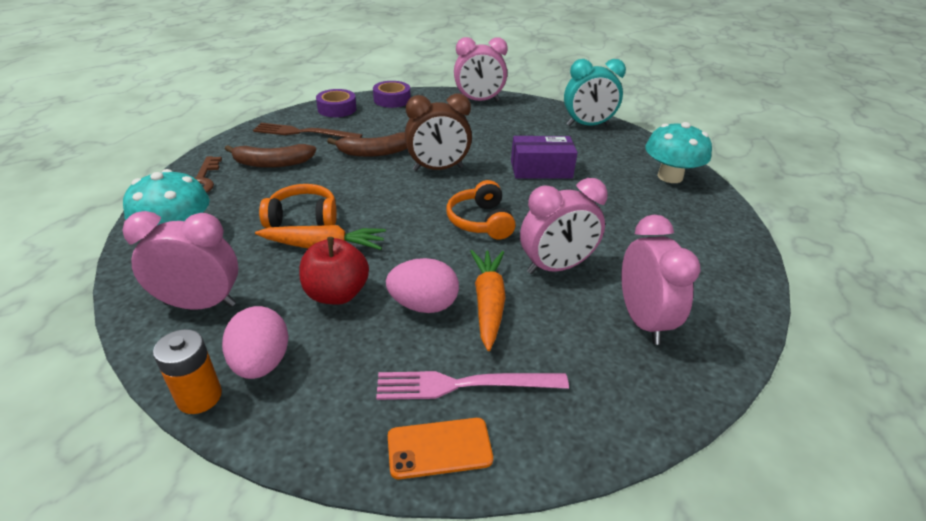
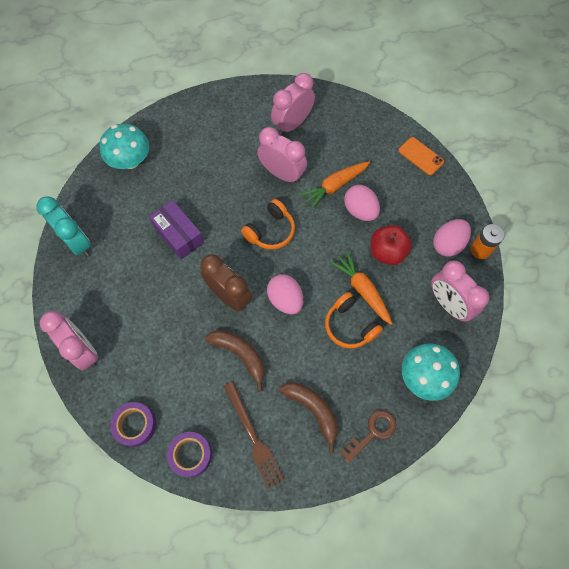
camera: 125 degrees left, 30 degrees up
(389, 195) = (285, 300): none -> pink egg
(464, 385) = (388, 166): pink fork -> none

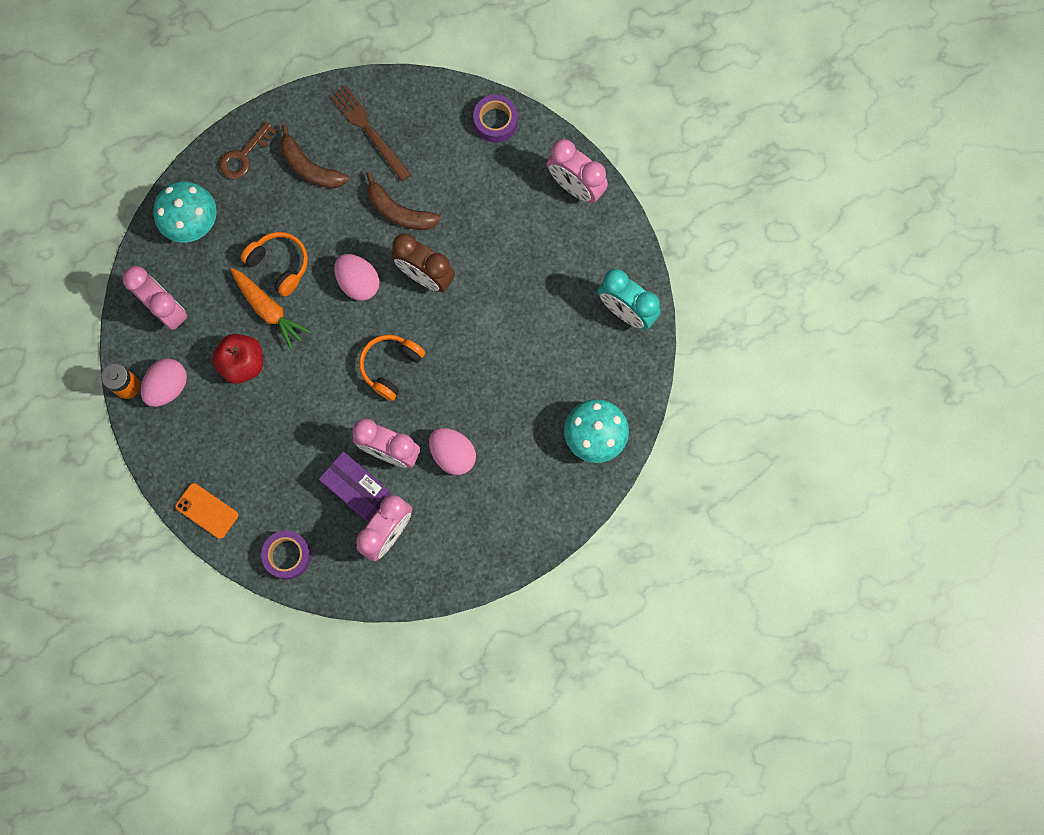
camera: 170 degrees right, 10 degrees up
(179, 235) = (504, 342): purple box -> purple box (357, 488)
(191, 455) = (430, 103): purple tape -> purple tape (287, 555)
(335, 186) = (318, 444): orange carrot -> none
(360, 210) = (281, 414): pink egg -> pink egg (453, 454)

